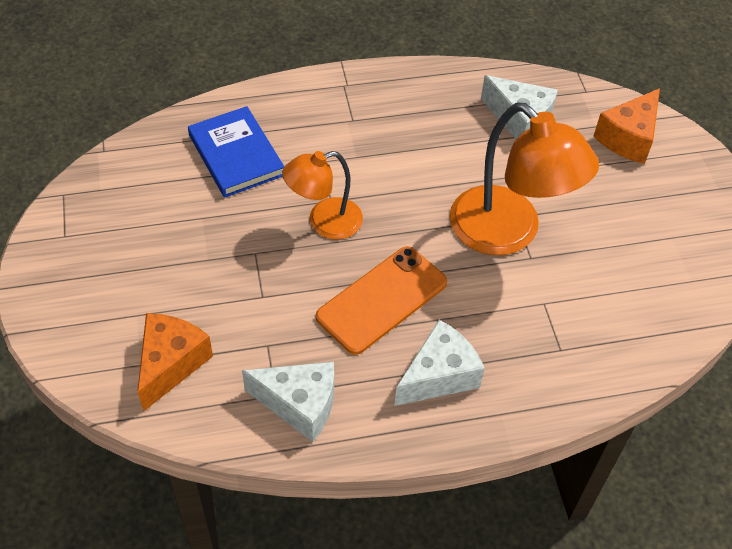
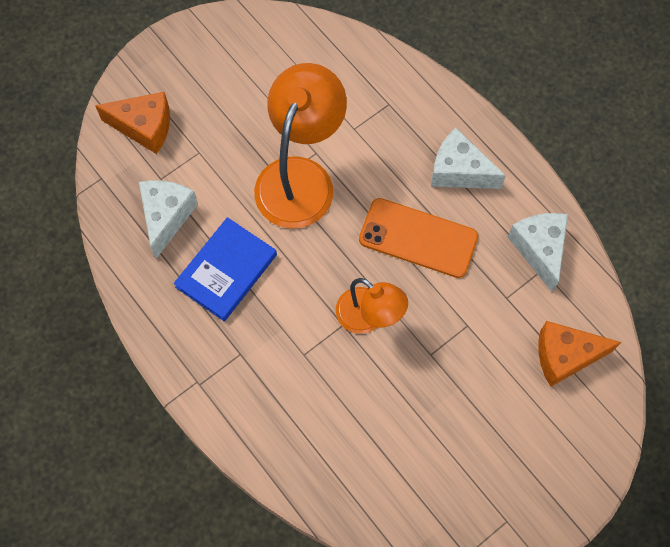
camera: 115 degrees left, 15 degrees up
(236, 155) = (337, 431): blue book -> blue book (226, 271)

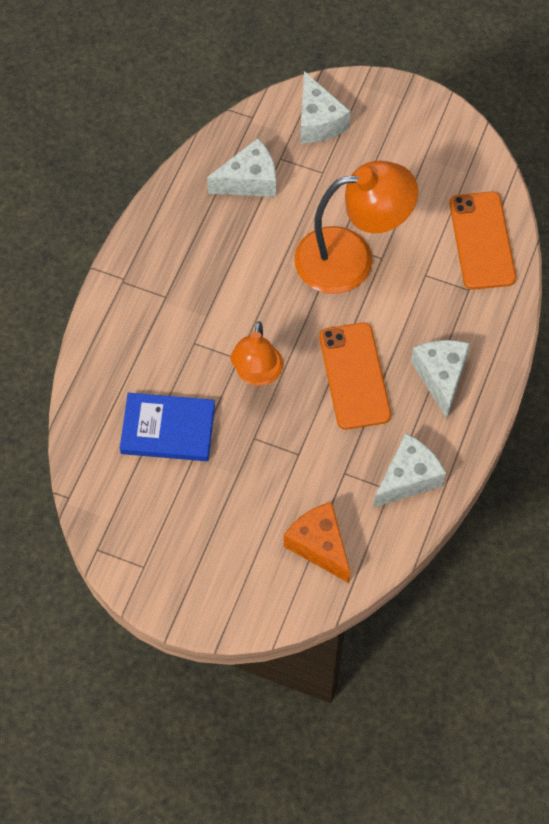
camera: 60 degrees right, 5 degrees down
(144, 127) = (318, 121): orange cheese -> white cheese
(226, 271) = (230, 249): blue book -> blue book (168, 429)
(349, 68) = (482, 241): none -> orange phone

